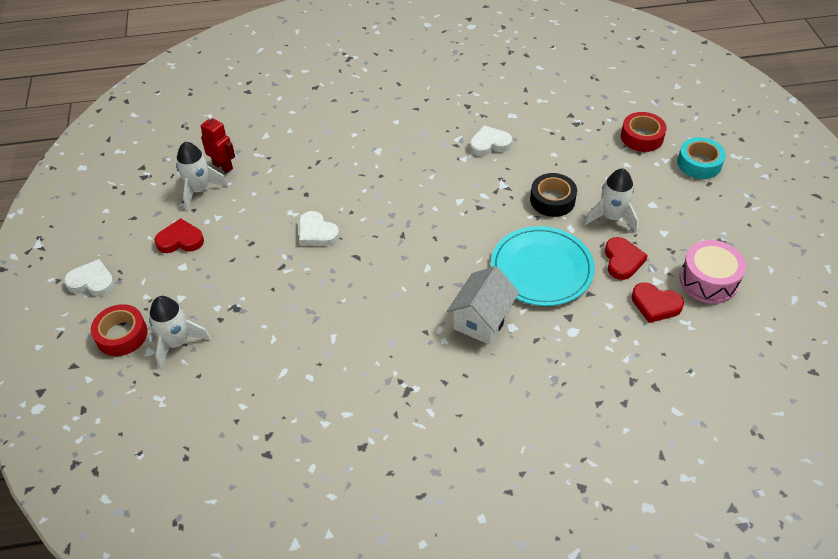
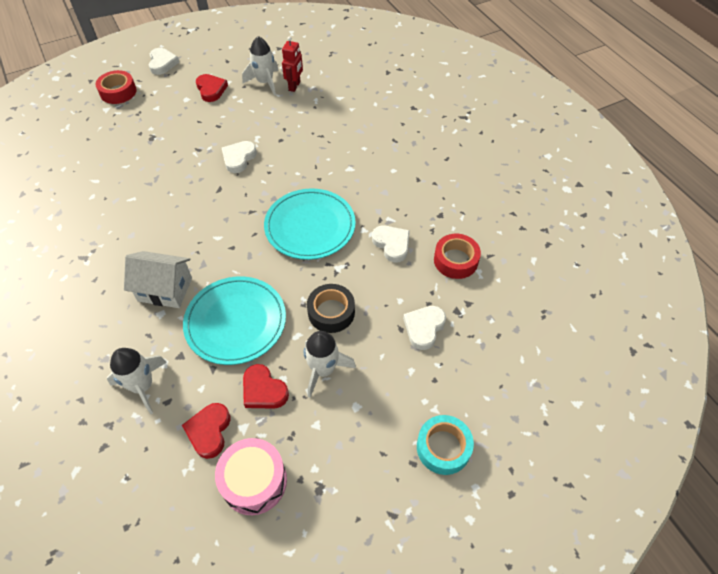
camera: 70 degrees right, 5 degrees up
(177, 342) = (115, 119): white rocket -> white rocket (143, 386)
(443, 194) = (310, 226): none -> turquoise plate
(587, 146) = (424, 328): none -> white heart
(622, 260) = (263, 390): red heart -> red heart turned 60 degrees clockwise
(642, 137) = (463, 378): red tape -> red tape (455, 260)

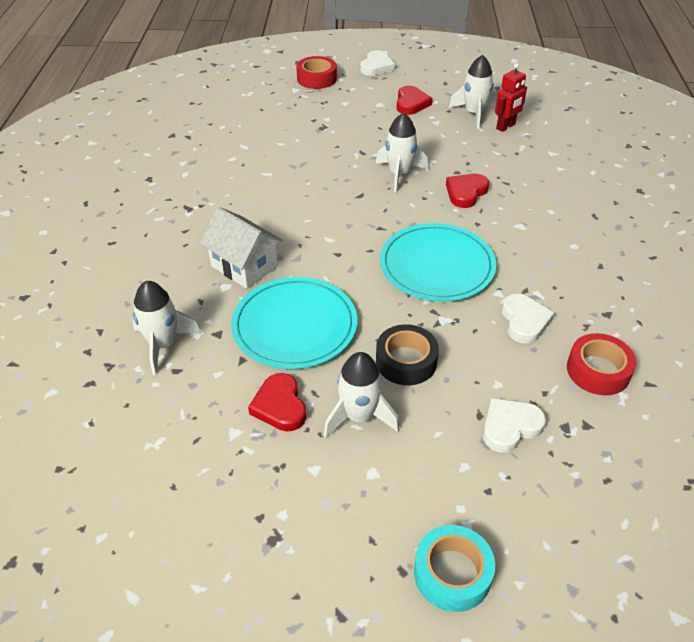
camera: 30 degrees right, 10 degrees down
(209, 431) = (197, 419): red heart -> red heart (466, 192)
(239, 158) = (399, 174): white heart -> white rocket
(254, 481) = (210, 492): pink drum -> none

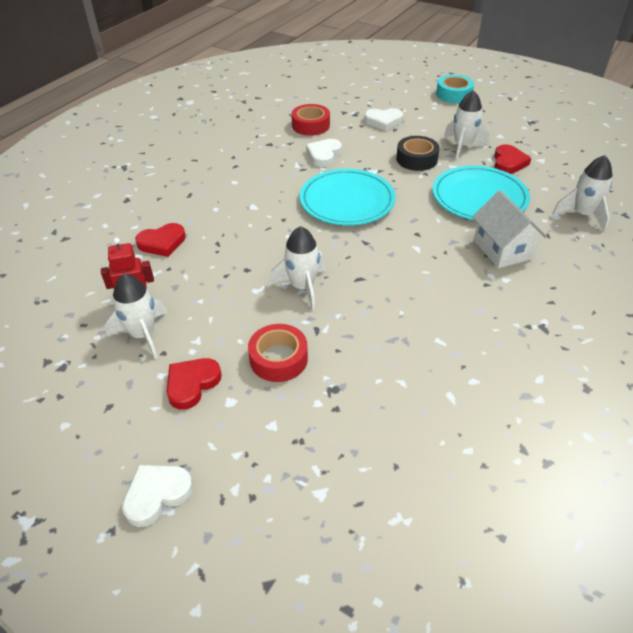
camera: 150 degrees left, 0 degrees up
(316, 79) = (270, 507): red tape -> red tape (278, 359)
(466, 192) = (263, 246): red heart -> red heart (162, 243)

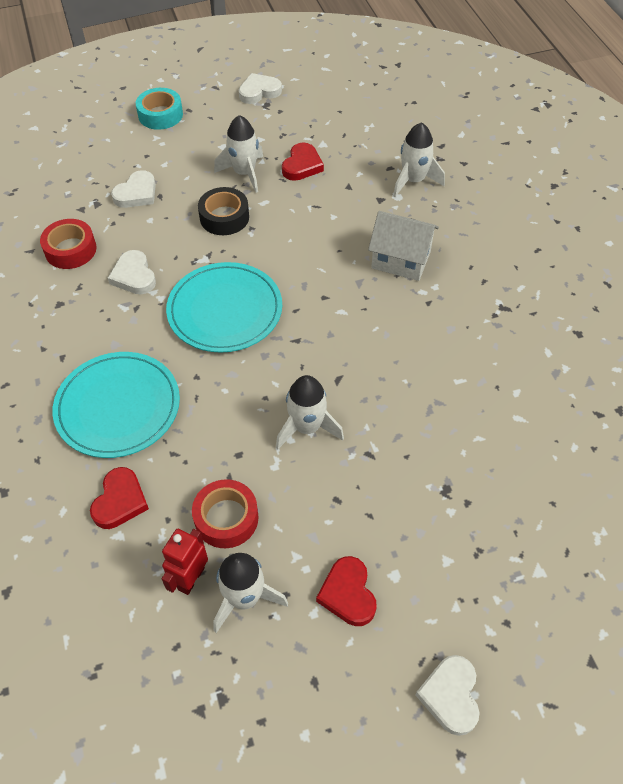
camera: 50 degrees left, 10 degrees up
(278, 359) = (378, 506): red tape -> red tape (226, 518)
(479, 197) = (324, 220): turquoise plate -> turquoise plate (118, 407)
(508, 162) = (302, 165): red heart -> red heart turned 60 degrees clockwise
(536, 113) = (259, 92): none -> white heart

